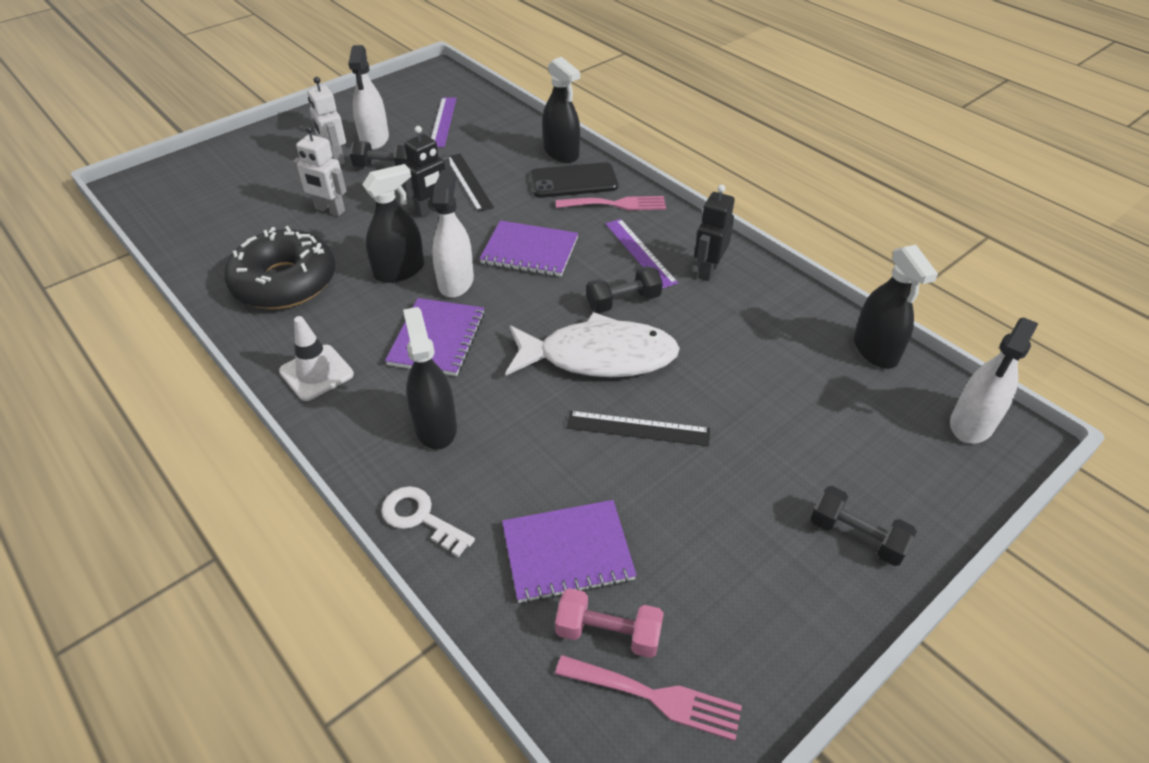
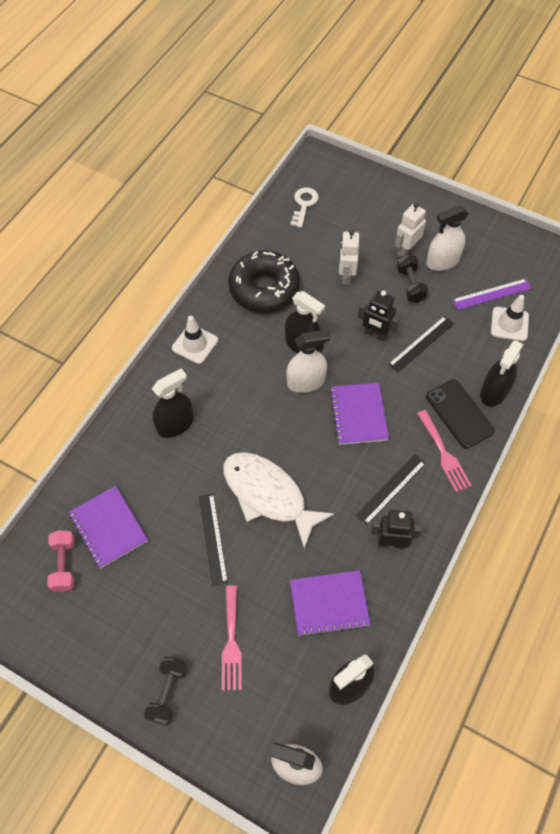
camera: 70 degrees right, 15 degrees up
(421, 518) = (109, 445): white key -> white key (304, 204)
(437, 339) = (247, 394): purple notebook -> purple notebook (329, 603)
(488, 122) = (509, 324): none -> white traffic cone
(599, 357) = (268, 495): white fish -> white fish turned 150 degrees clockwise
(623, 301) = (330, 493): black dumbbell -> none
(640, 252) = (391, 489): purple ruler -> black ruler
(656, 697) = (34, 599): pink fork -> pink fork (231, 642)

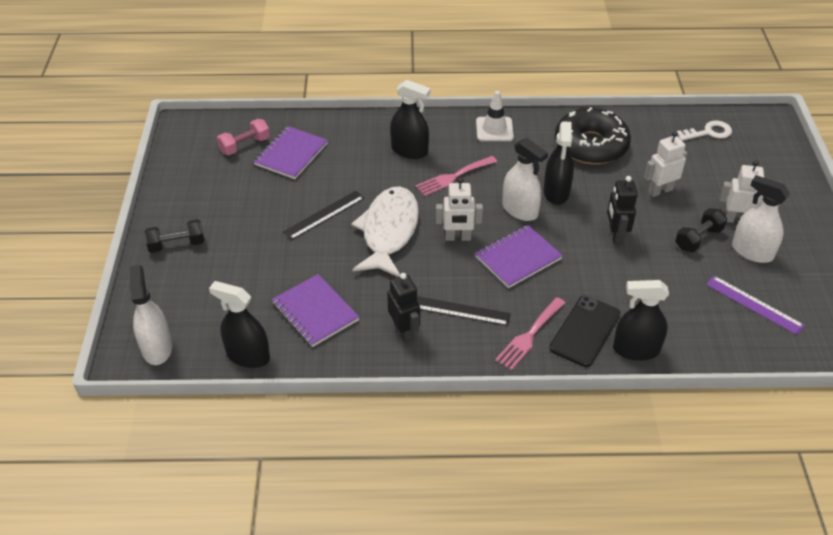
camera: 60 degrees right, 15 degrees down
(231, 642) = (240, 264): pink fork -> pink fork (453, 177)
(309, 445) = (457, 238): none -> white robot
(421, 344) = (638, 272): black ruler -> none
(509, 324) = (731, 333): white traffic cone -> none

